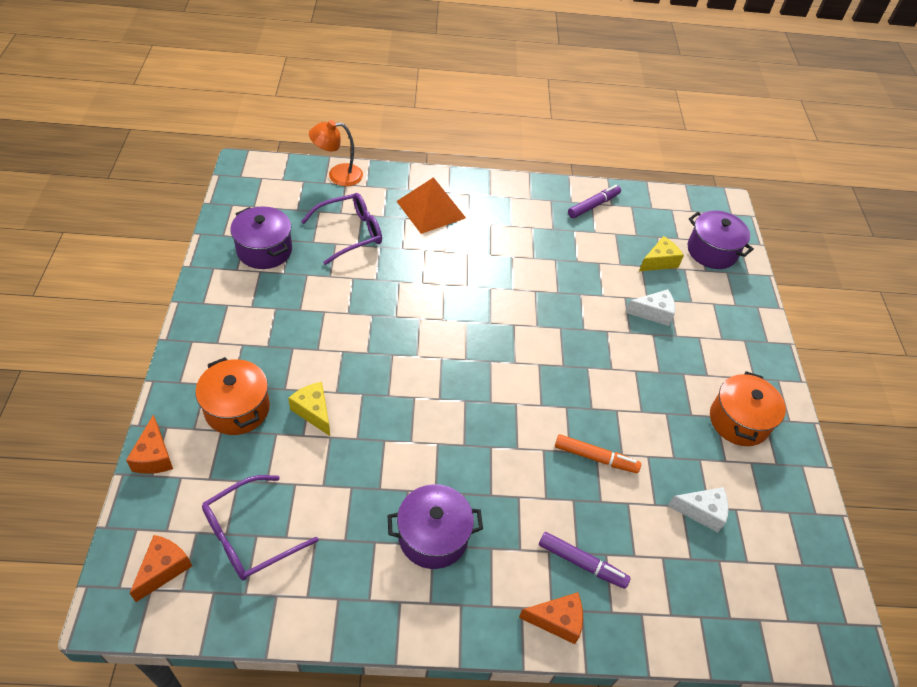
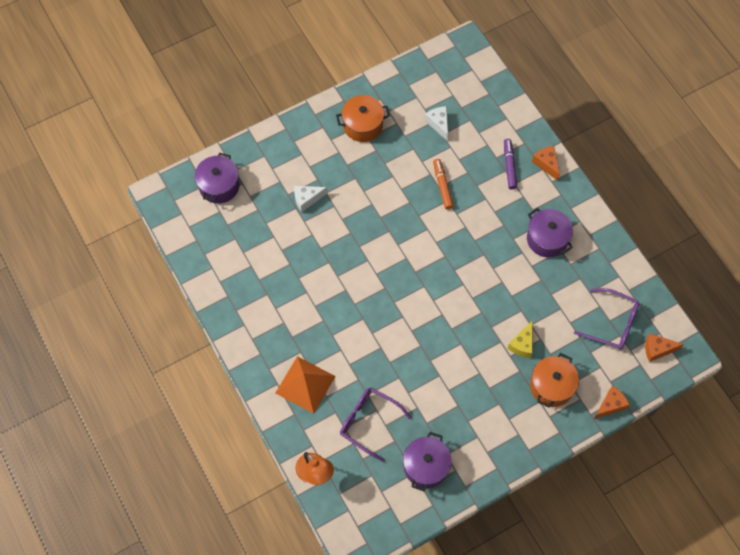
camera: 115 degrees left, 15 degrees up
(593, 205) = (222, 279): purple marker -> none
(653, 313) = (307, 199): white cheese -> white cheese turned 75 degrees counterclockwise
(659, 262) = (254, 214): yellow cheese -> none

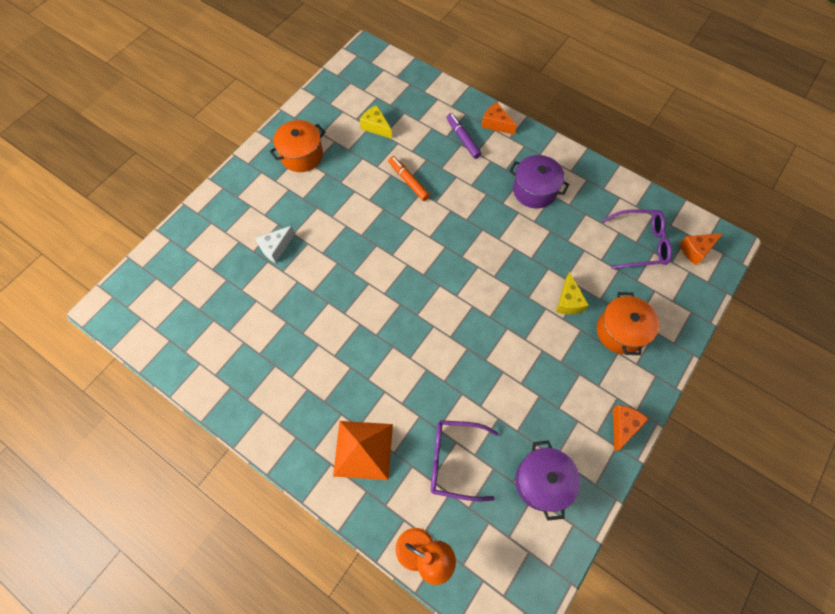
camera: 25 degrees left, 0 degrees up
(219, 186) = (173, 272): purple pot -> none
(438, 124) = (376, 127): white cheese -> yellow cheese
(610, 405) = (687, 324): orange cheese -> orange cheese (623, 426)

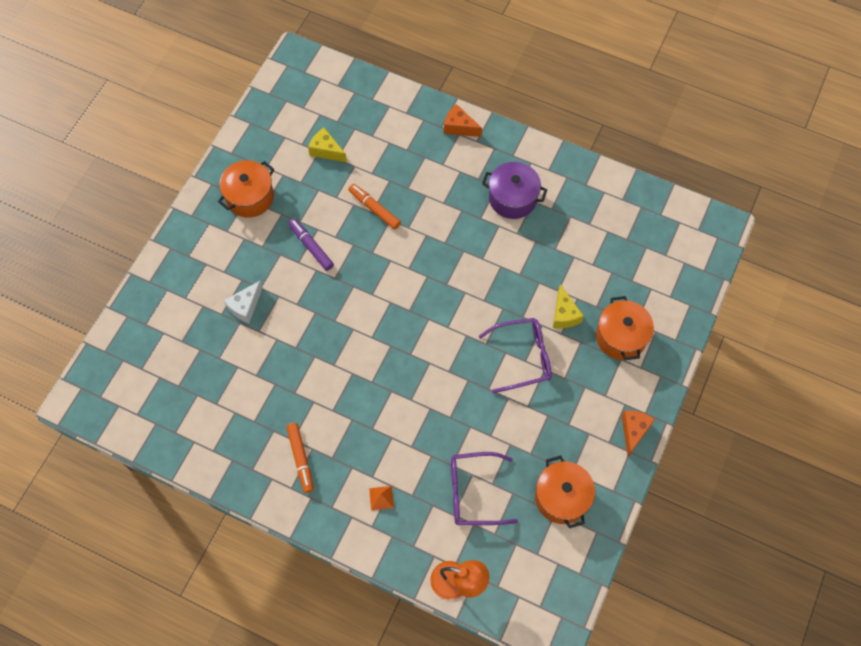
camera: 10 degrees left, 0 degrees up
(294, 397) = (301, 458): none -> orange marker
(363, 449) = (381, 498): orange pyramid -> orange pyramid, size x0.41
(463, 139) = (425, 150): purple marker -> purple marker (311, 247)
(542, 481) = (561, 497): purple pot -> orange pot
(640, 243) = (631, 240): purple glasses -> purple glasses (523, 357)
(696, 250) = (689, 238): orange cheese -> none

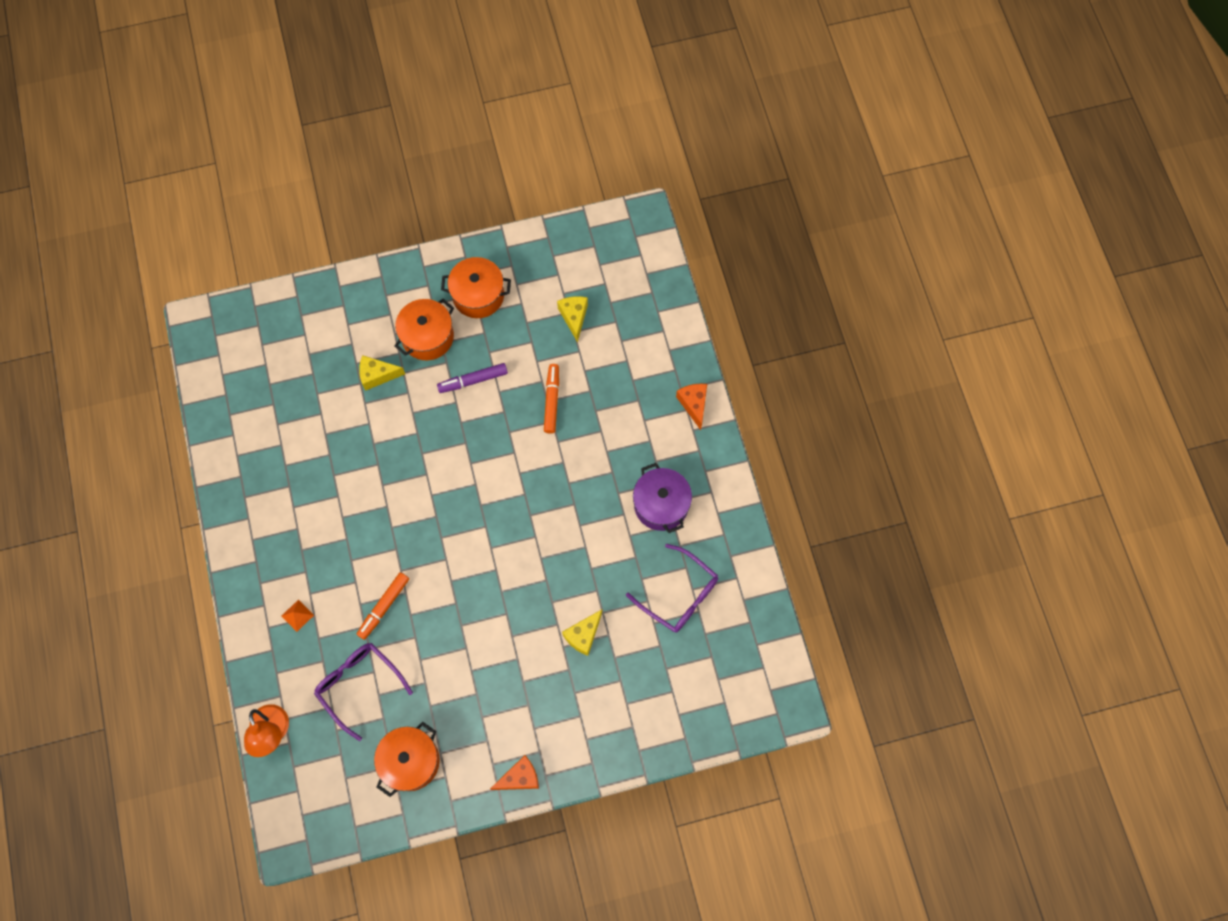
camera: 50 degrees right, 5 degrees up
(245, 306) = (377, 375): white cheese -> yellow cheese
(301, 458) = (282, 526): orange marker -> orange marker (384, 607)
(311, 247) = (473, 380): purple marker -> purple marker turned 120 degrees counterclockwise
(523, 357) = (514, 632): purple glasses -> purple glasses (679, 595)
(621, 337) = (602, 700): orange pot -> orange pot (427, 337)

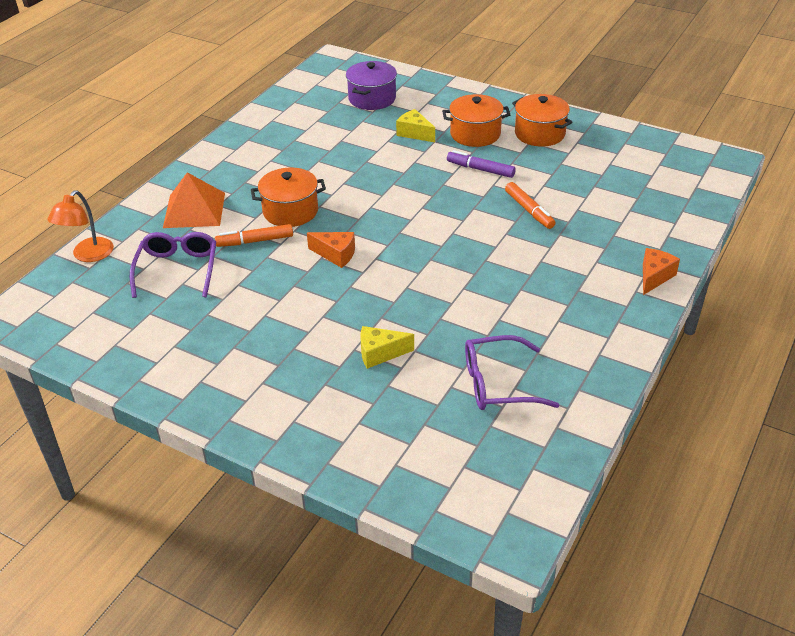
camera: 45 degrees right, 30 degrees down
(297, 615) = (194, 210): orange pyramid -> orange pyramid, size x2.43
(410, 761) = (147, 335): orange pot -> orange pot (290, 211)
(520, 777) = (208, 405): orange cheese -> orange cheese (336, 255)
(551, 401) = (529, 210): orange marker -> orange marker turned 105 degrees clockwise
(574, 317) = (603, 179): yellow cheese -> none
(661, 505) = (550, 318): purple pot -> purple pot (372, 98)
(679, 595) = (497, 384): purple glasses -> purple glasses turned 90 degrees clockwise

